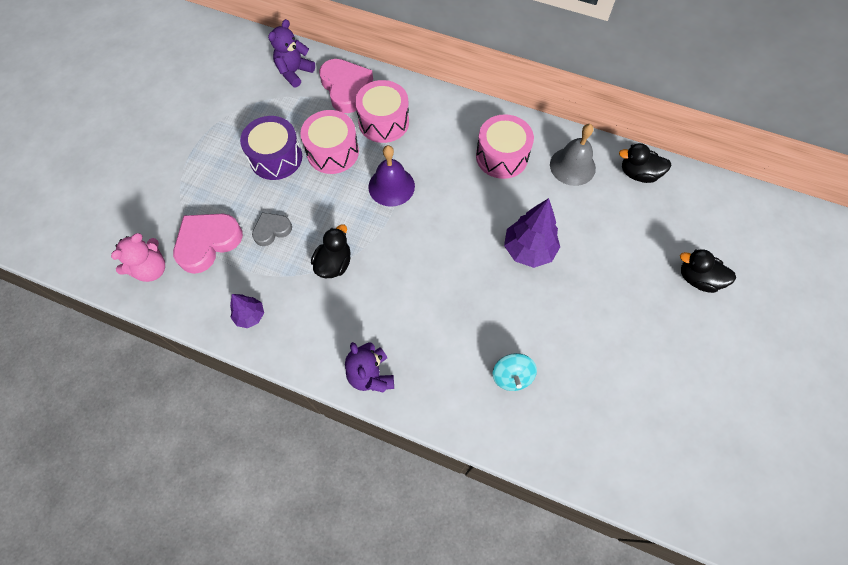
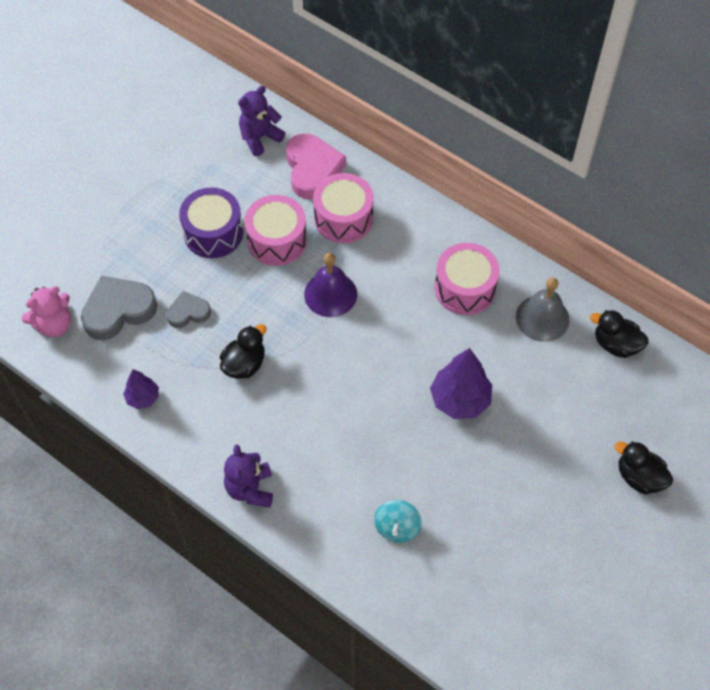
camera: 15 degrees right, 5 degrees down
(208, 243) = (118, 310): pink heart -> grey heart

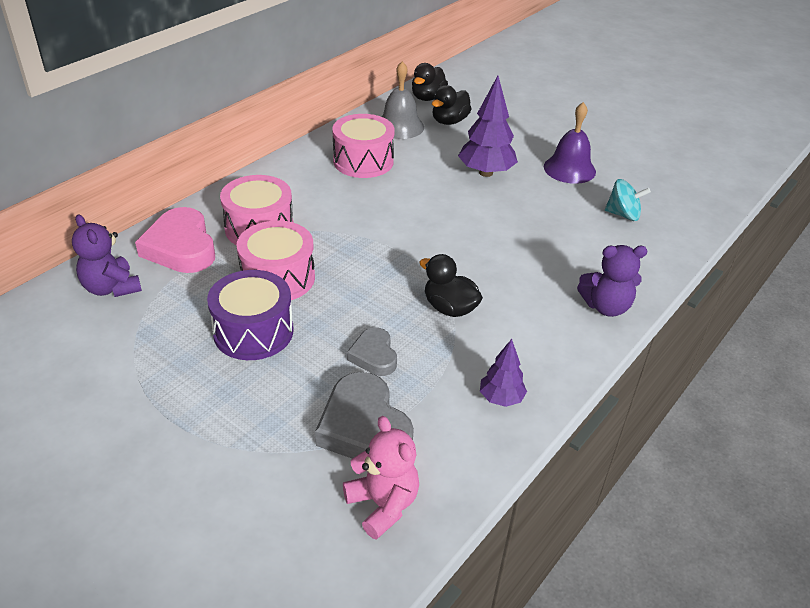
camera: 90 degrees left, 20 degrees down
(312, 169) = (181, 247): pink heart -> pink heart turned 105 degrees counterclockwise
(330, 294) = (359, 242): purple bell -> purple bell (569, 169)
(639, 477) = (547, 101): black duck -> black duck (449, 121)

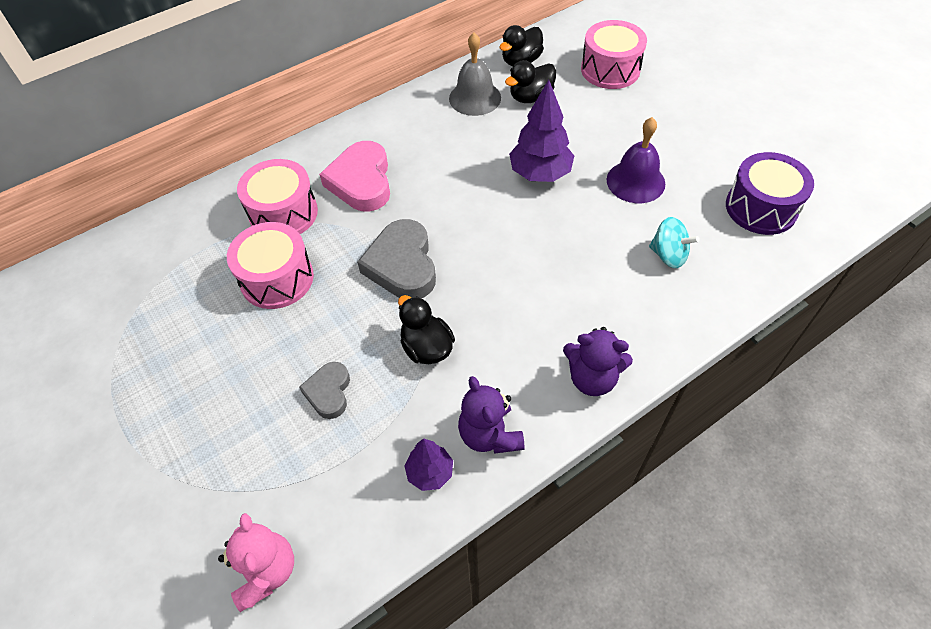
camera: 20 degrees right, 15 degrees up
(111, 288) = (127, 264): purple teddy bear -> purple teddy bear (490, 434)
(181, 247) = (204, 225): pink heart -> pink heart (361, 181)
(253, 332) = (230, 340): purple drum -> purple drum (761, 208)
(363, 161) = (418, 141): pink drum -> pink drum (610, 69)
(364, 427) = (285, 477): grey heart -> grey heart (402, 265)

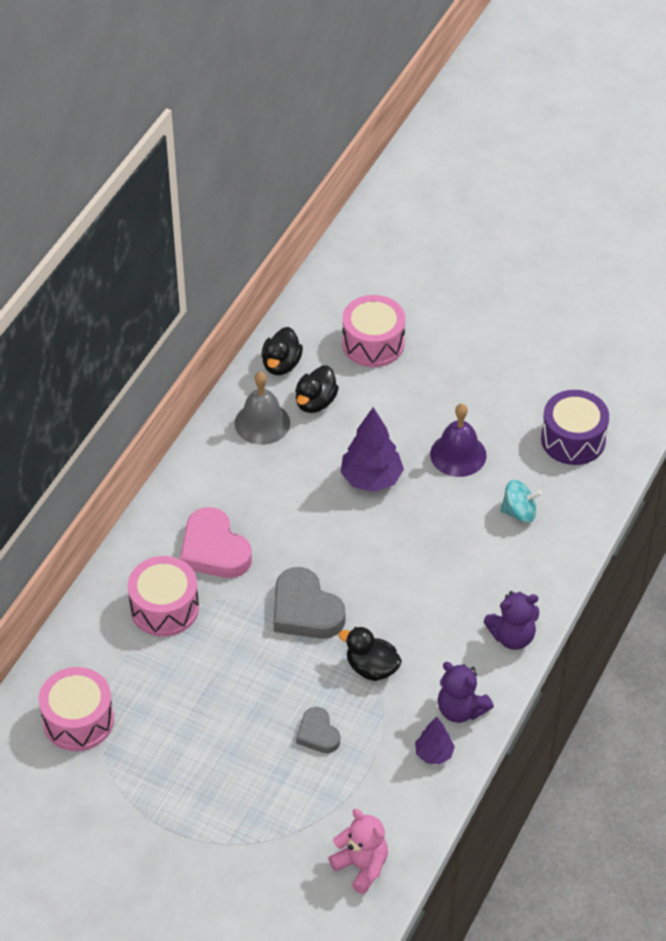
camera: 30 degrees left, 5 degrees down
(277, 278) = (205, 666): pink drum -> pink drum (78, 720)

